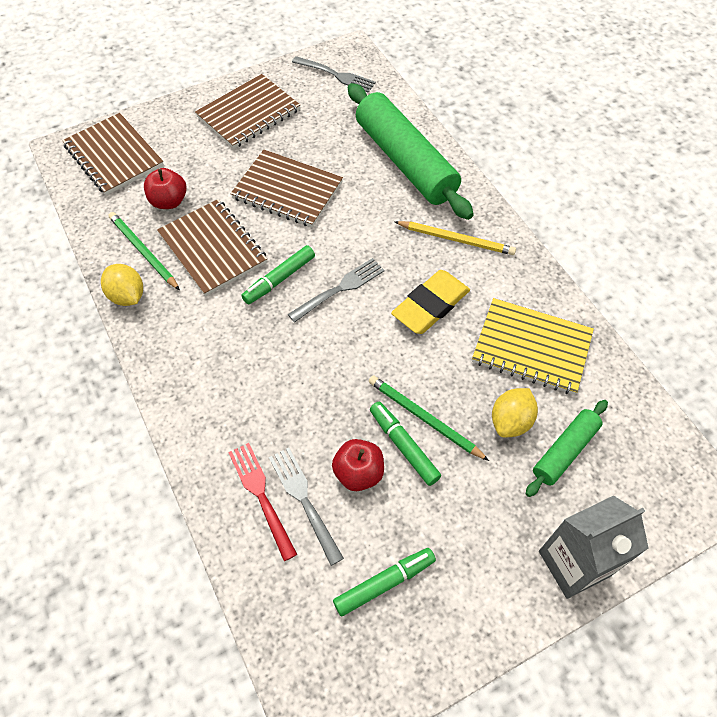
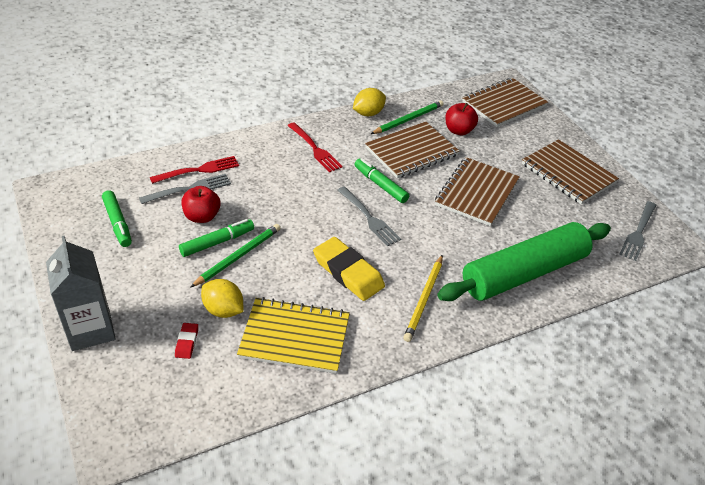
camera: 90 degrees right, 15 degrees down
(207, 354) = (314, 148): none -> red fork
(531, 348) = (295, 337): yellow notebook -> yellow notebook turned 75 degrees clockwise
(564, 451) = (187, 342): green rolling pin -> red eraser

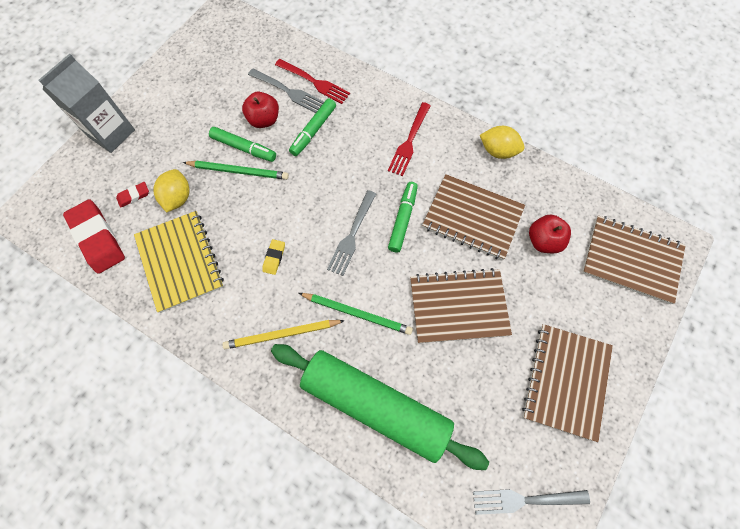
camera: 60 degrees right, 25 degrees up
(117, 223) = (219, 75): green marker -> green marker (313, 131)
(208, 392) = (97, 238): none -> red eraser
(348, 272) = (274, 258): yellow eraser -> yellow eraser, size x0.46
(408, 119) = (520, 188): green pencil -> green pencil (357, 313)

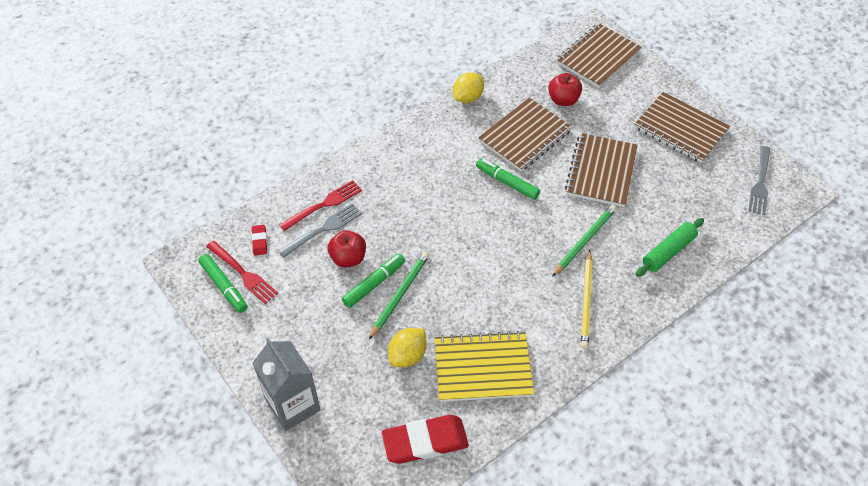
camera: 70 degrees left, 15 degrees down
(133, 196) = (387, 397): red eraser -> red eraser (259, 241)
(178, 198) = (407, 355): yellow lemon -> yellow lemon turned 75 degrees counterclockwise
(274, 258) = (508, 288): yellow eraser -> none
(313, 131) = (382, 221): green marker -> green marker (224, 286)
(352, 234) = (507, 223): grey fork -> none
(375, 406) = (668, 252): green rolling pin -> green rolling pin, size x0.51
(409, 141) = (429, 153): red fork -> red fork (242, 273)

